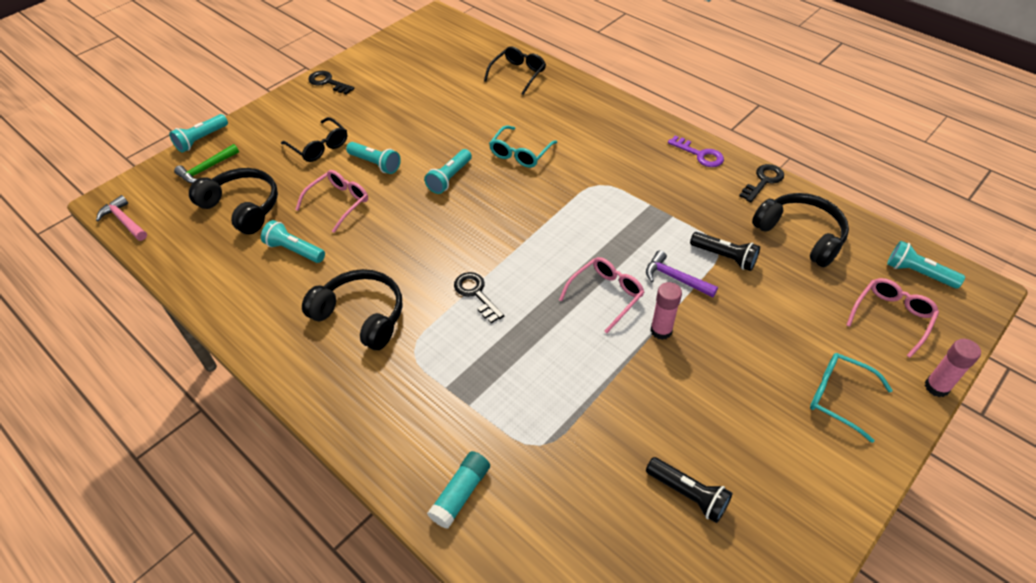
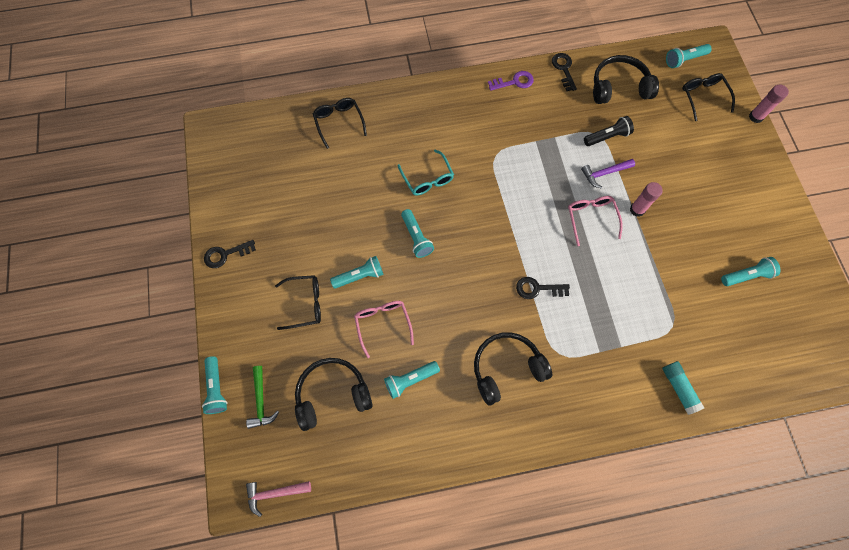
camera: 55 degrees left, 20 degrees up
(688, 494) = (746, 275): black flashlight -> turquoise flashlight
(840, 398) = (735, 162): turquoise glasses -> none
(891, 318) = (703, 97): pink glasses -> black glasses

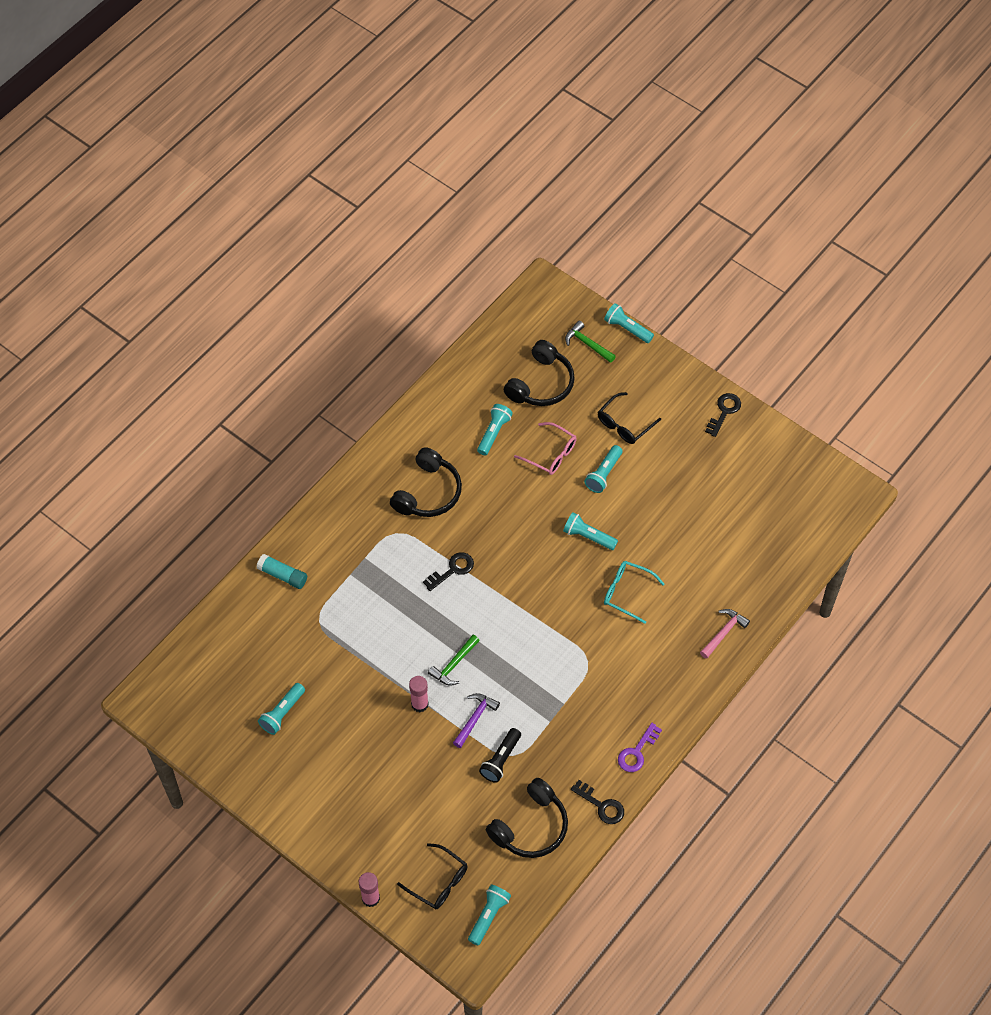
camera: 140 degrees right, 10 degrees down
(275, 493) = (520, 304): pink hammer -> pink hammer (724, 633)
(339, 123) = (755, 583): black glasses -> none
(591, 219) = (454, 664): pink glasses -> green hammer

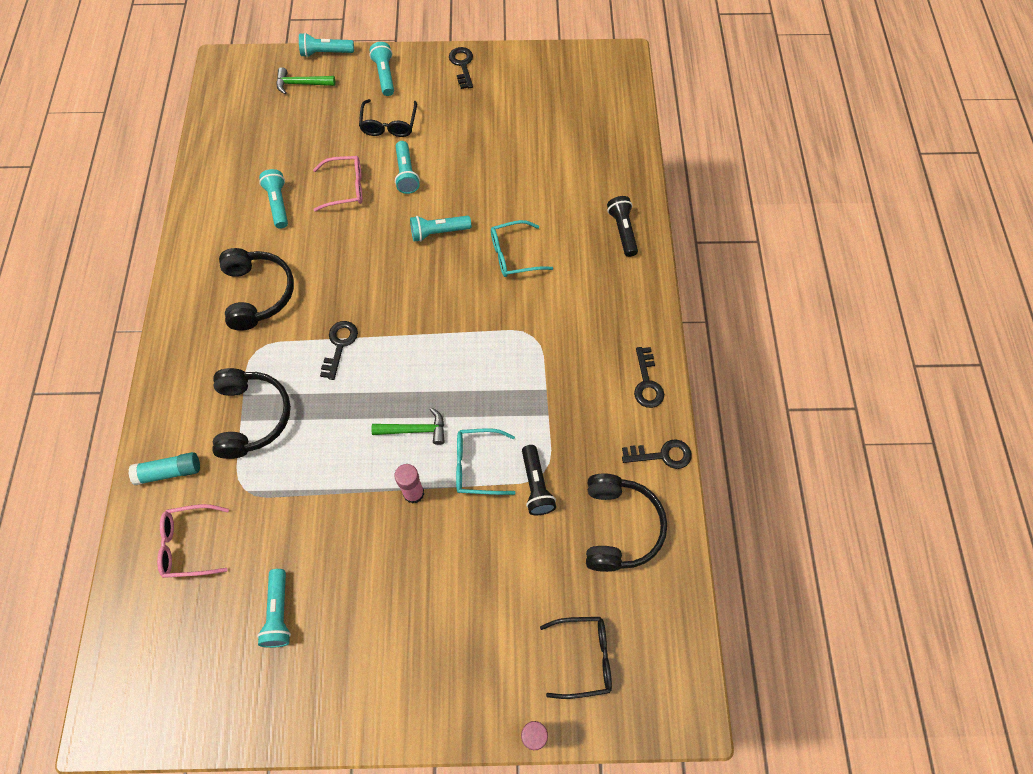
camera: 40 degrees left, 5 degrees up
(262, 631) = (190, 544): none -> pink glasses
(454, 664) = (414, 430): green hammer -> green hammer turned 90 degrees counterclockwise
(475, 718) = (478, 465): purple hammer -> turquoise glasses
(488, 916) = (661, 650): turquoise flashlight -> turquoise flashlight (384, 75)
(541, 384) = (288, 138): black headphones -> black headphones (252, 417)
(637, 752) = (647, 383): purple key -> black key
(724, 633) = (622, 231): pink hammer -> black flashlight

